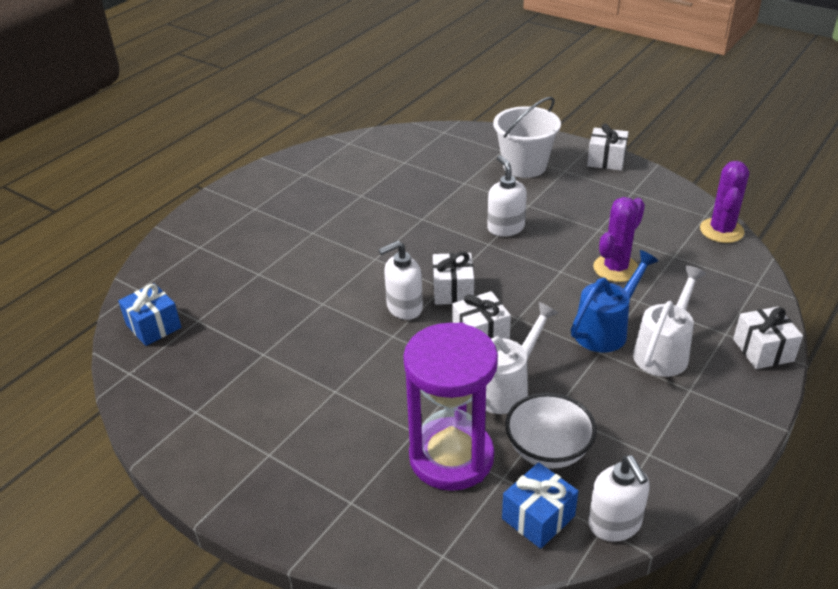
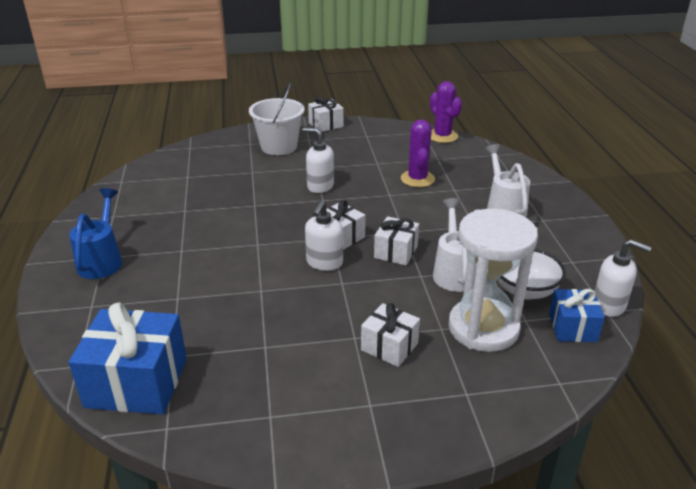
camera: 45 degrees left, 5 degrees down
(153, 326) = (137, 382): blue gift -> blue gift, size x1.76
(451, 457) = (483, 328): purple hourglass -> white hourglass
(605, 329) = (459, 213): blue watering can -> blue watering can (102, 260)
(763, 350) = (545, 184): white gift -> white gift (389, 346)

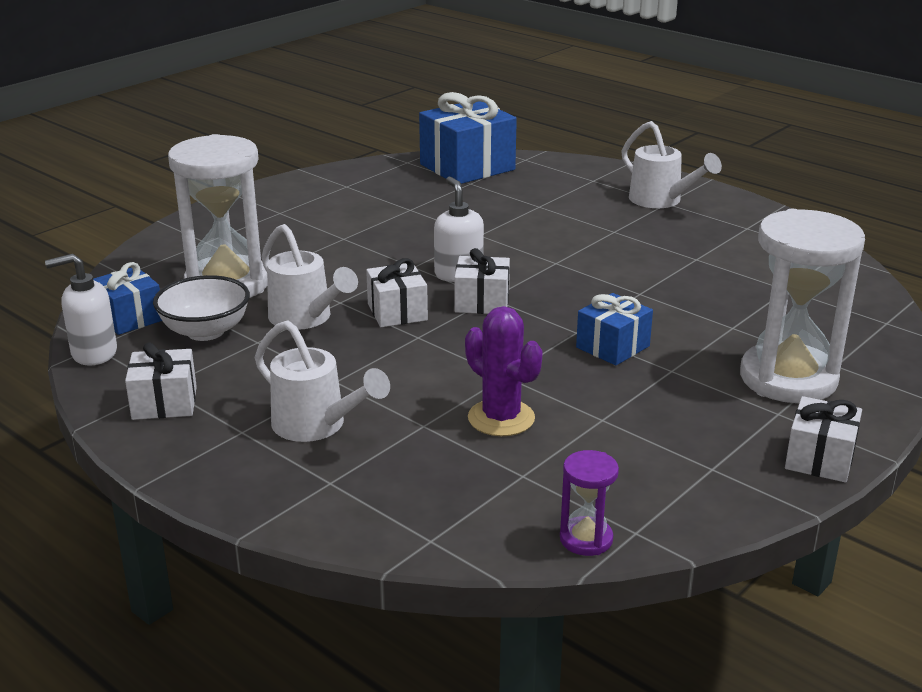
camera: 140 degrees right, 5 degrees down
(102, 260) = (661, 201): blue watering can -> white watering can
(279, 147) = (788, 379): white bucket -> white hourglass
(320, 186) = (613, 347): white soap dispenser -> blue gift
(389, 346) = (304, 243): white gift -> white gift (164, 403)
(442, 136) = (586, 539): purple cactus -> purple hourglass

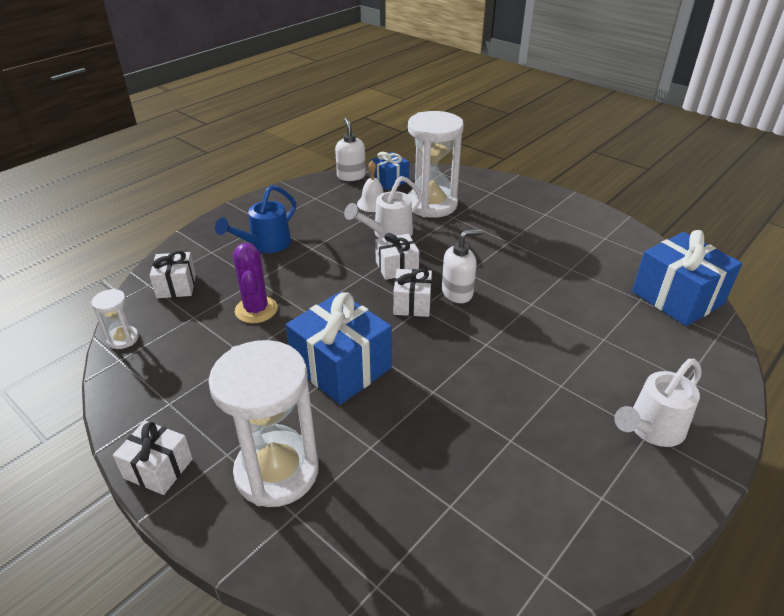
camera: 90 degrees right, 10 degrees up
(164, 403) = (298, 200): white gift -> white gift (176, 286)
(205, 331) = (373, 203): white bowl -> white bell
(316, 425) = (266, 244): white watering can -> blue watering can
(501, 418) = (256, 310): purple cactus -> purple cactus turned 60 degrees counterclockwise
(586, 539) = (123, 339): purple hourglass -> white hourglass
(613, 347) = (341, 367): blue gift -> blue gift, size x1.76

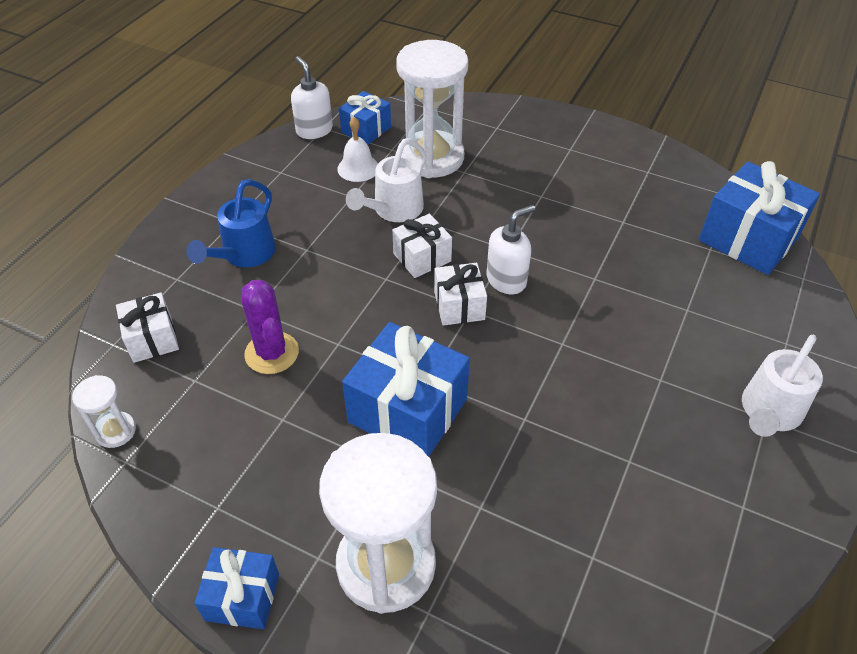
camera: 15 degrees left, 10 degrees up
(158, 468) = (242, 597): white gift -> blue gift

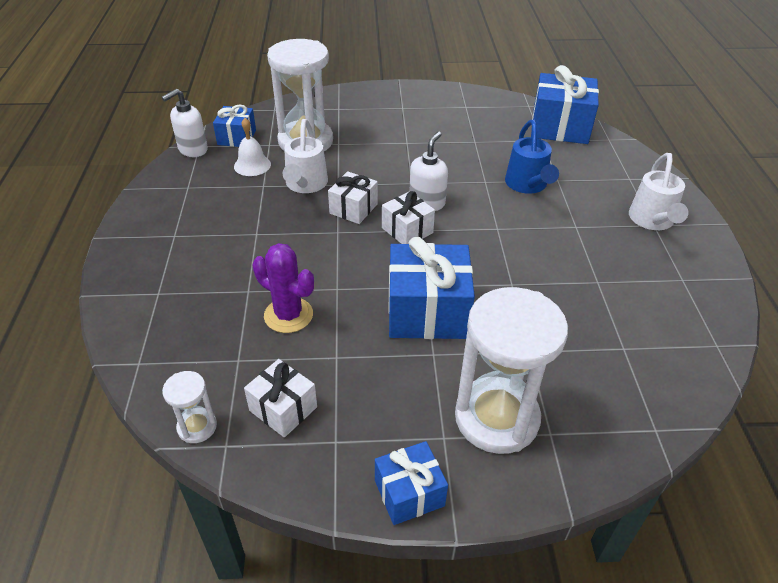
camera: 30 degrees left, 5 degrees down
(152, 339) = (173, 345): white gift -> white gift (283, 409)
(244, 254) = (206, 255): blue watering can -> blue watering can (527, 185)
(314, 130) = (192, 150): white soap dispenser -> white soap dispenser turned 75 degrees counterclockwise

